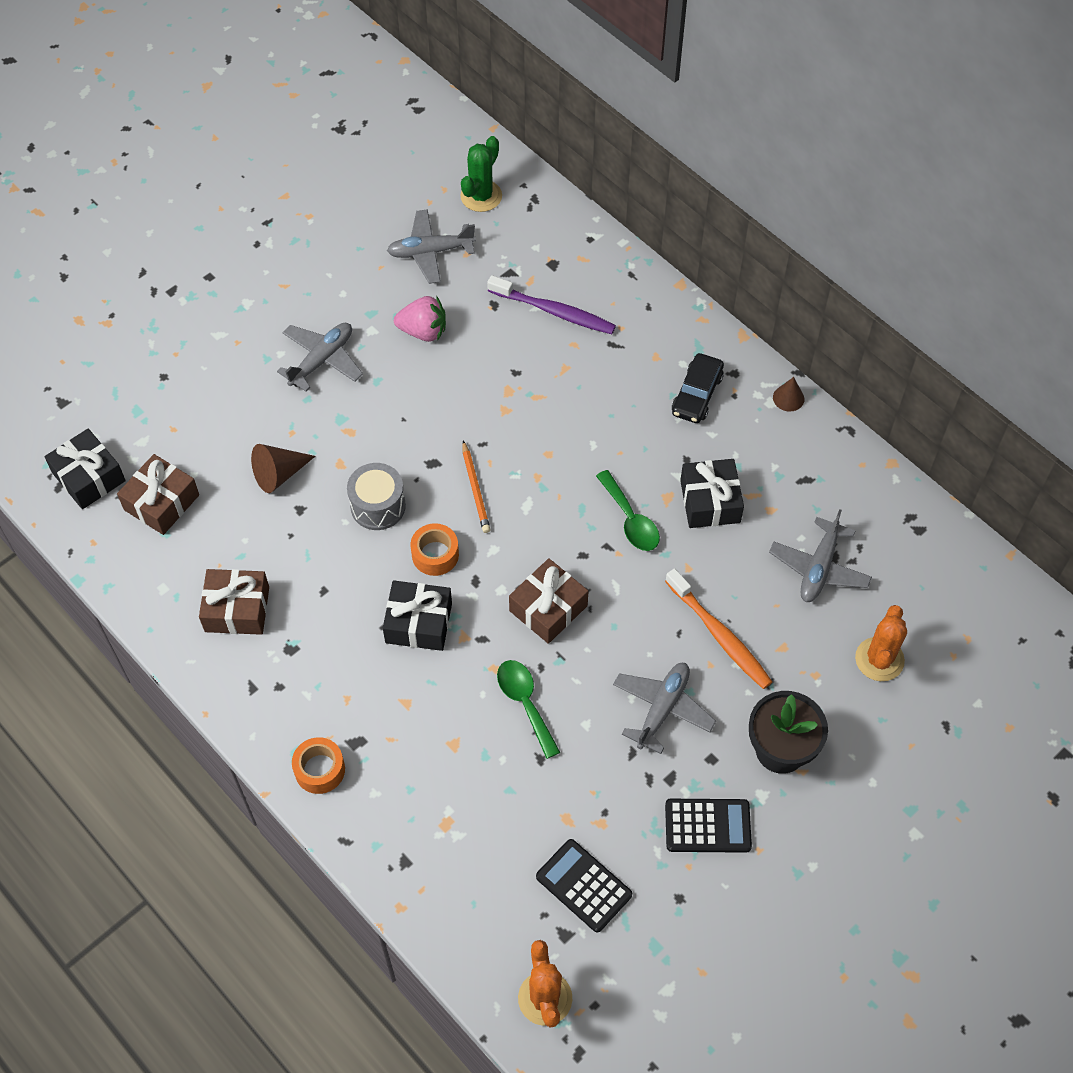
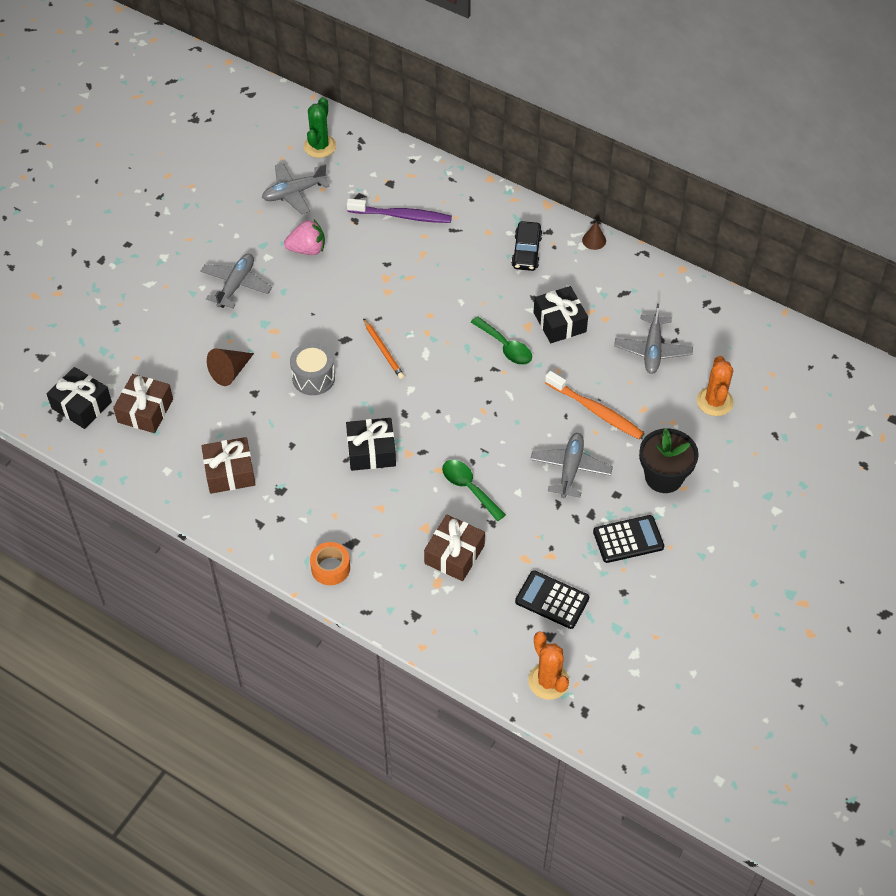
camera: 15 degrees left, 5 degrees down
(435, 555) = (368, 402): orange tape -> none
(548, 608) = (464, 420): brown gift -> brown gift (454, 554)

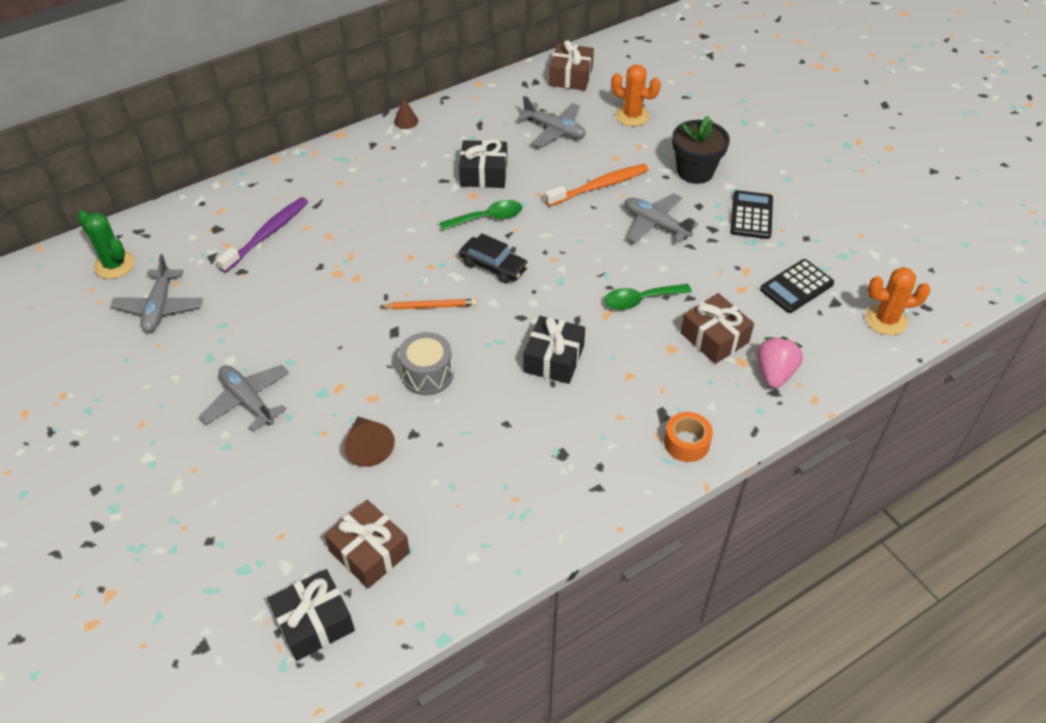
camera: 65 degrees left, 5 degrees down
(230, 472) = (511, 493): brown gift -> brown gift (571, 76)
(307, 249) = (248, 322): pink strawberry -> pink strawberry (774, 373)
(526, 251) = (384, 166): black car -> black car (493, 266)

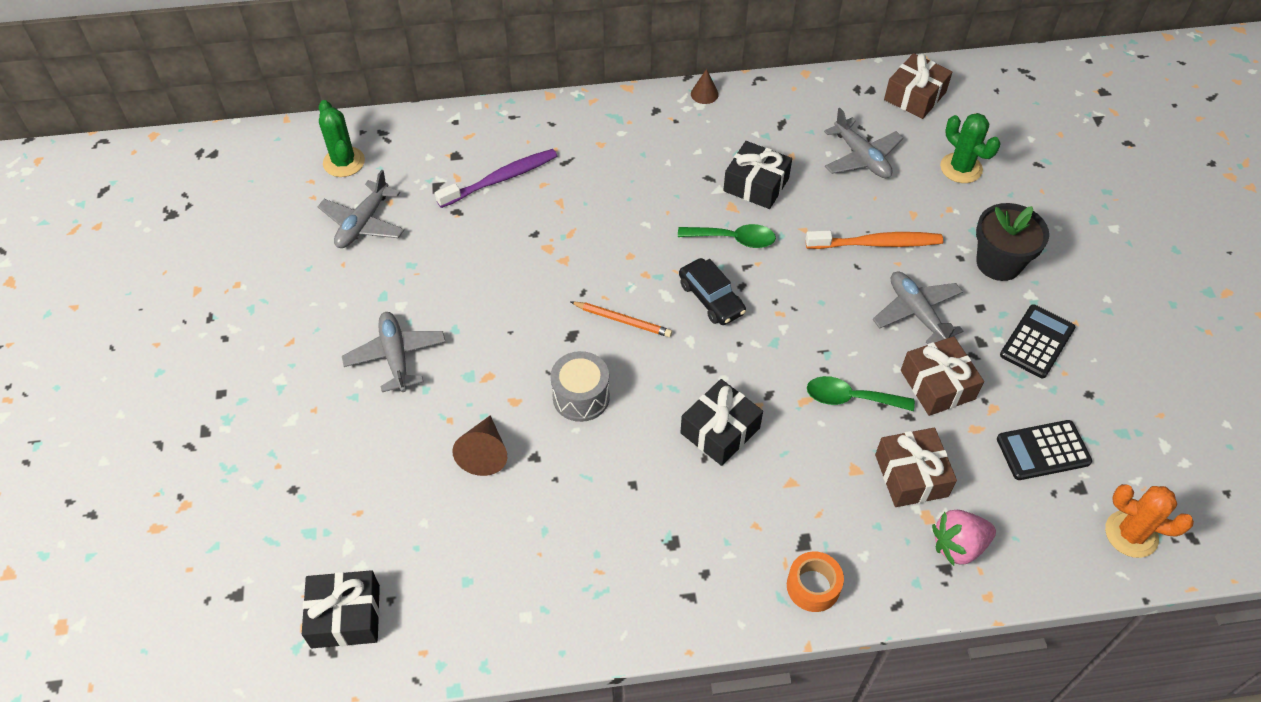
camera: 25 degrees right, 5 degrees up
(369, 552) = (431, 566): brown gift -> brown gift (937, 385)
(632, 116) = (961, 168): orange cactus -> green cactus
(774, 373) = (958, 546): pink strawberry -> pink strawberry turned 150 degrees counterclockwise

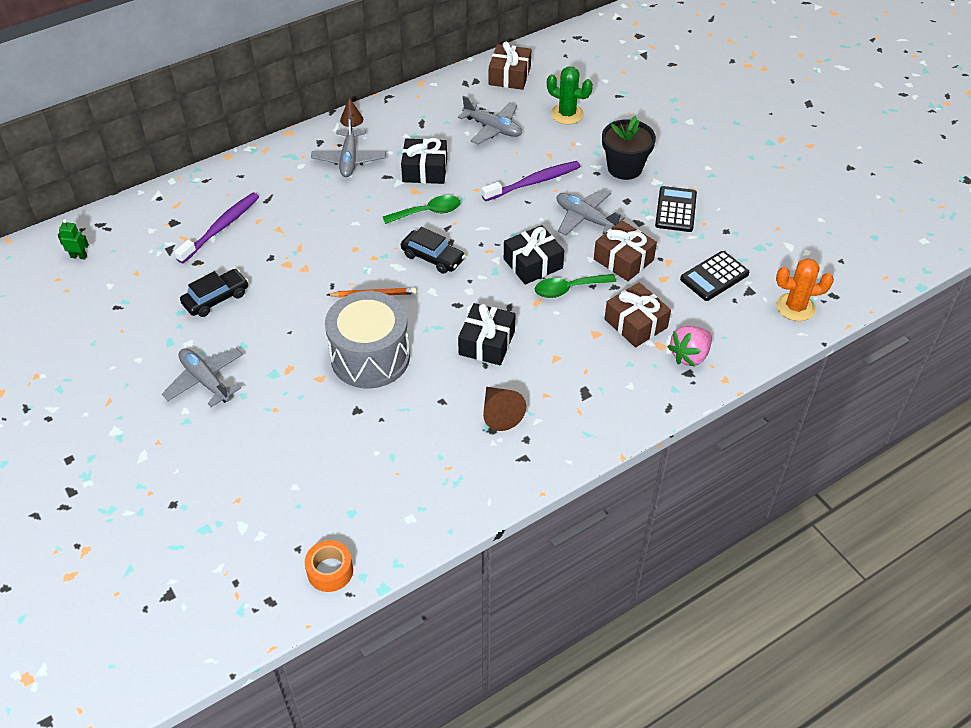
camera: 25 degrees left, 5 degrees down
(344, 162) = (79, 256): green cactus -> green robot
(345, 616) = (268, 574): black gift -> black gift (533, 263)
(363, 223) = (122, 295): grey plane -> grey plane (349, 160)
(454, 262) = (216, 298): none -> black car
(484, 453) = (316, 422): brown cone -> brown cone (499, 413)
(581, 397) = (370, 357): grey drum -> grey drum, size x1.68
(813, 586) = (606, 418): orange tape -> orange tape (330, 571)
(876, 243) = (533, 182): orange toothbrush -> purple toothbrush

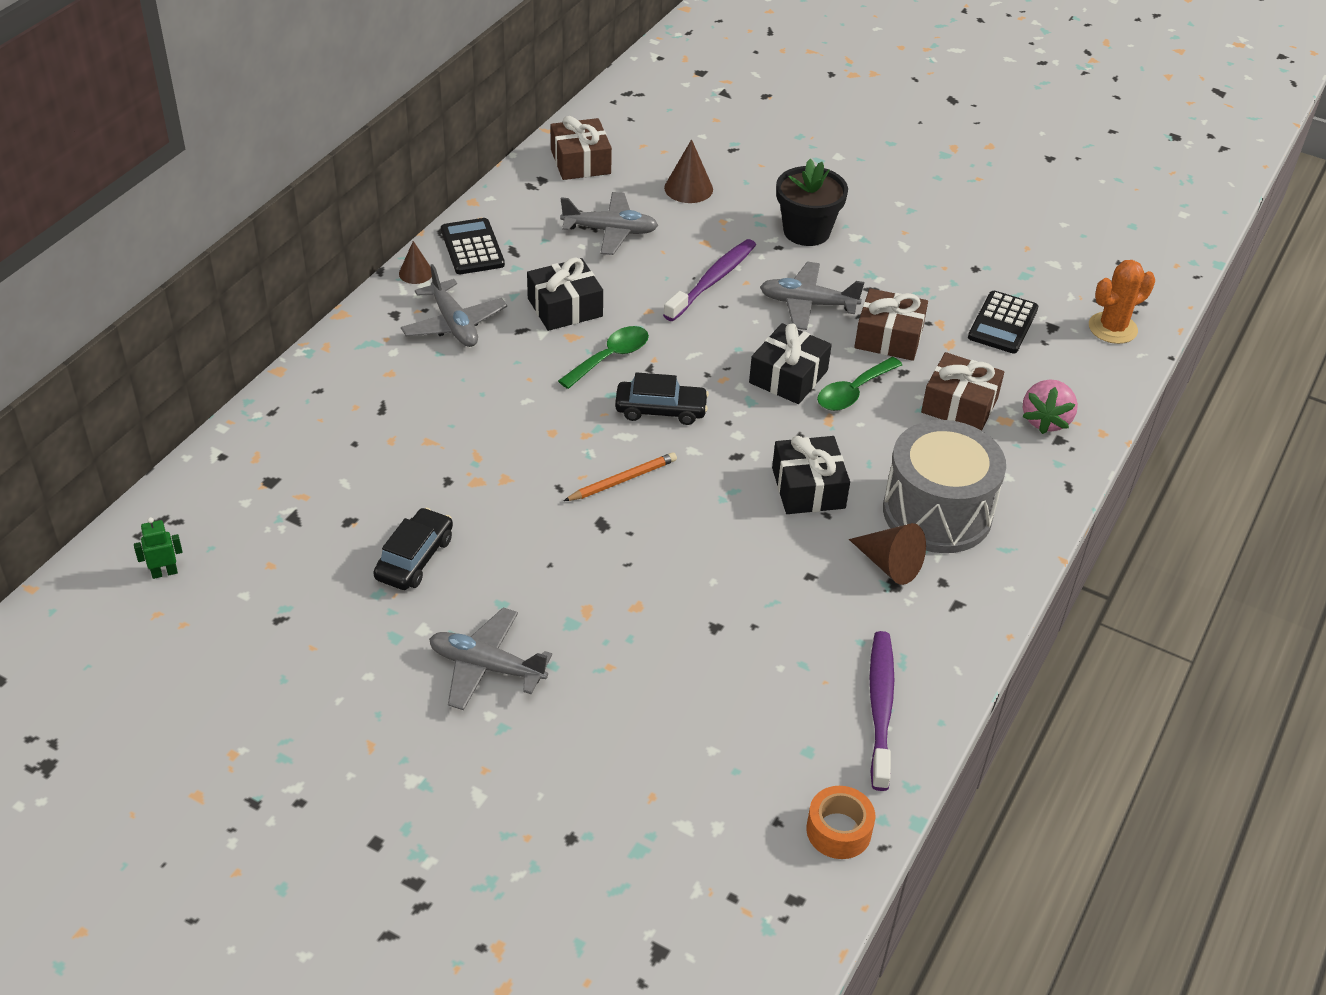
camera: 30 degrees left, 5 degrees down
(221, 227) = (346, 466): purple toothbrush -> purple toothbrush (880, 707)
(370, 357) = (680, 557): grey drum -> grey drum (937, 512)
(567, 114) = (688, 188): green cactus -> brown cone
(676, 210) = (902, 262): black calculator -> black calculator (472, 247)

